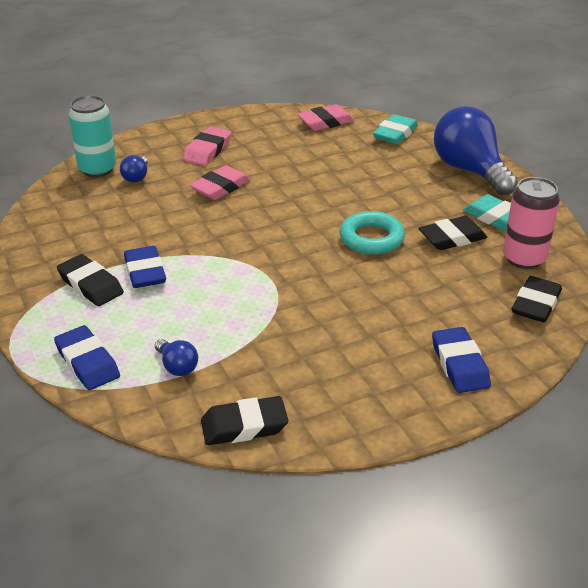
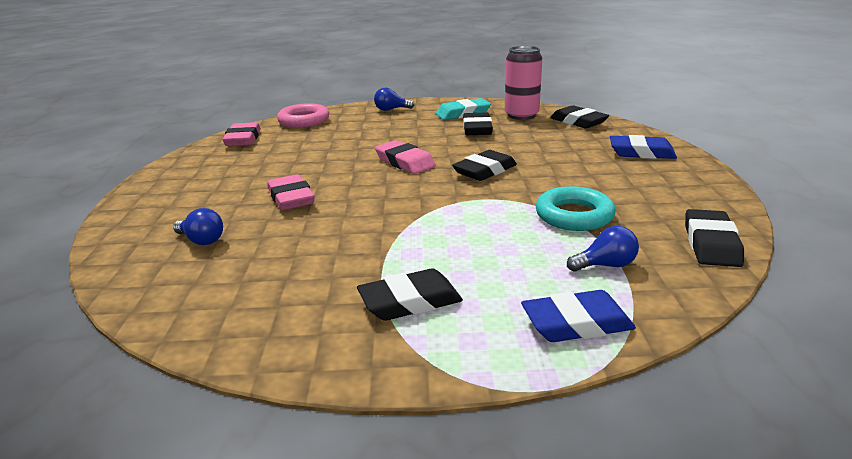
camera: 65 degrees left, 10 degrees down
(97, 169) = (142, 264): turquoise can -> none
(145, 272) = (413, 261): blue eraser -> none
(207, 150) = (207, 194): pink eraser -> pink eraser (405, 162)
(336, 268) = (484, 171): none -> black eraser
(371, 238) = (452, 152): turquoise ring -> turquoise ring (574, 215)
(395, 134) = (304, 121): turquoise eraser -> pink ring
(470, 170) = (391, 110): blue light bulb -> blue light bulb, size x0.44

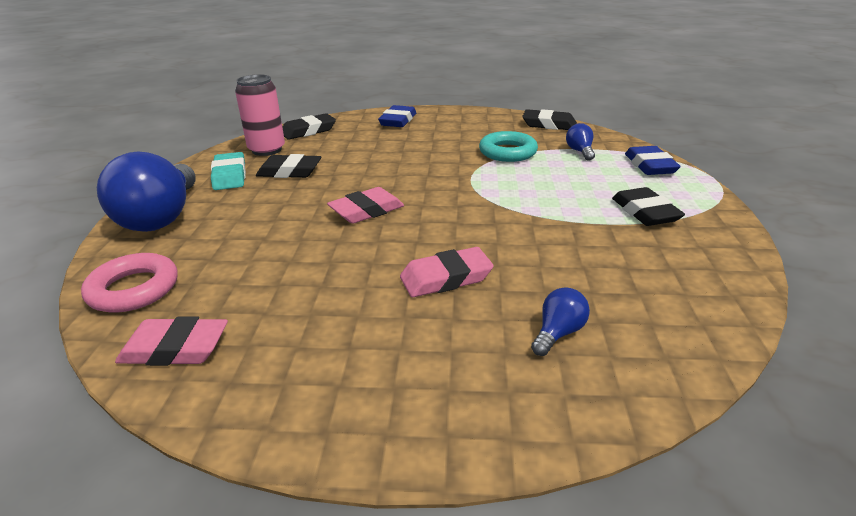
camera: 85 degrees left, 5 degrees up
(391, 110) = (161, 217): blue light bulb -> blue light bulb, size x2.30
(484, 171) = (409, 175): black eraser -> none

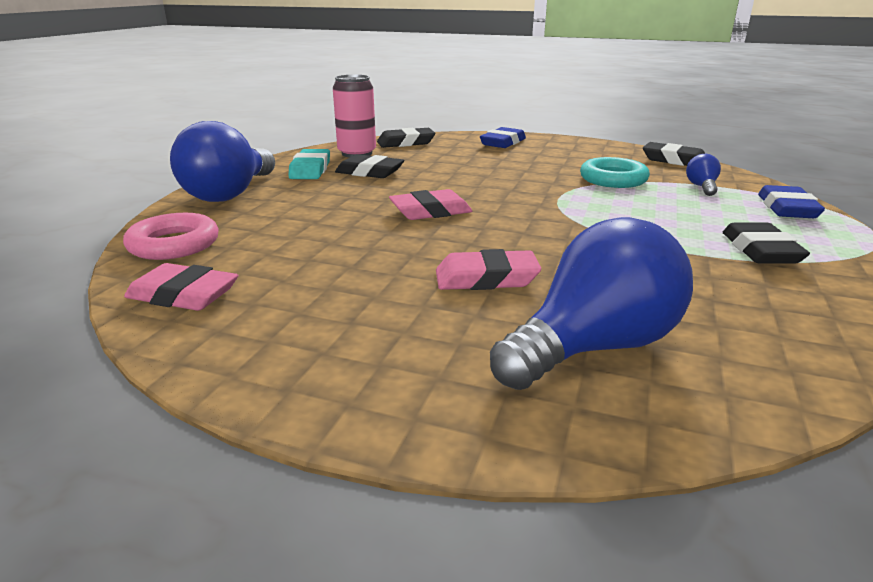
camera: 15 degrees right, 5 degrees down
(558, 333) = (594, 347): blue light bulb -> blue light bulb, size x2.30

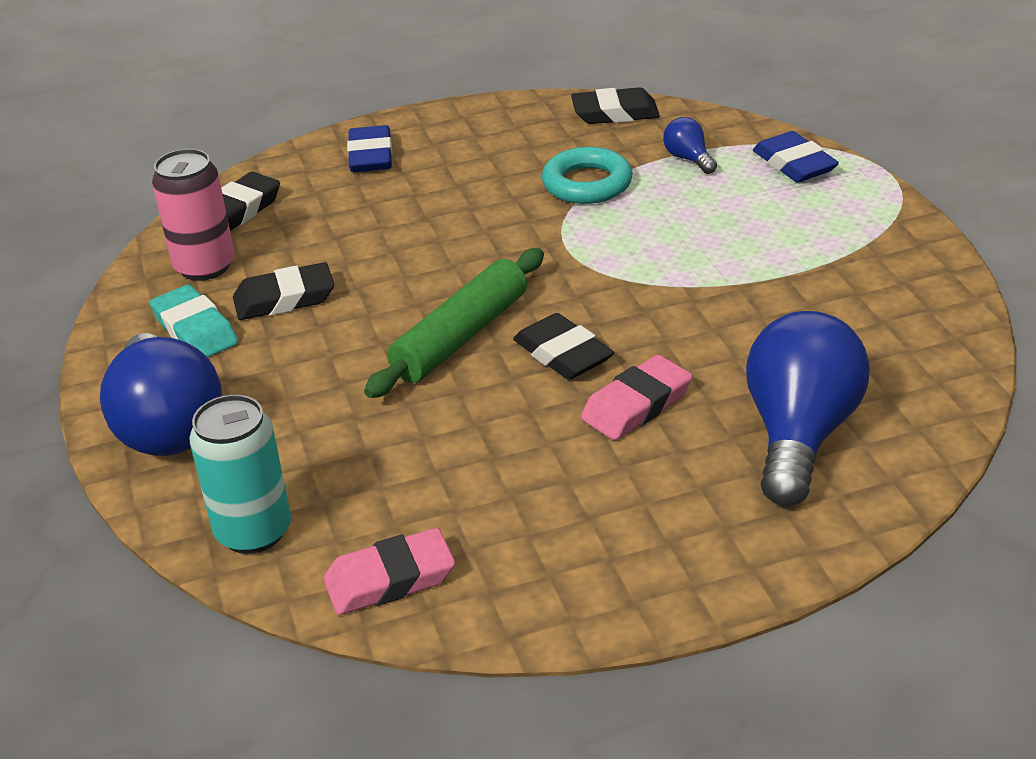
camera: 35 degrees left, 10 degrees up
(174, 244) = (253, 532): pink ring -> turquoise can
(430, 211) = (460, 336): pink eraser -> green rolling pin
(760, 250) = (820, 246): black eraser -> black eraser (563, 354)

